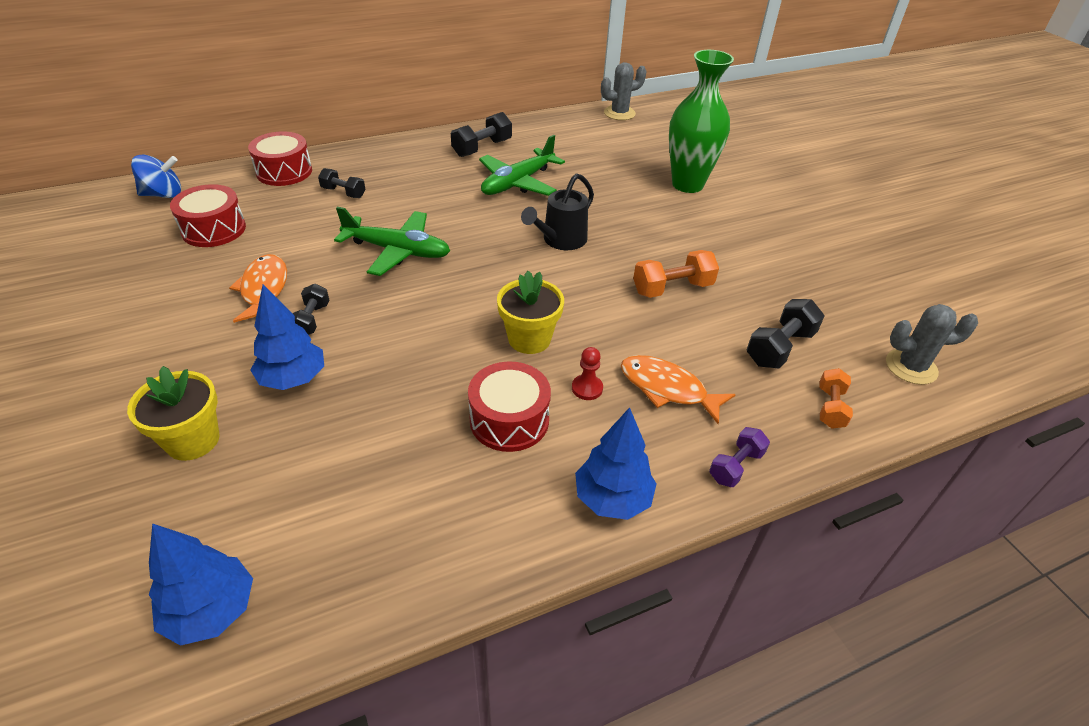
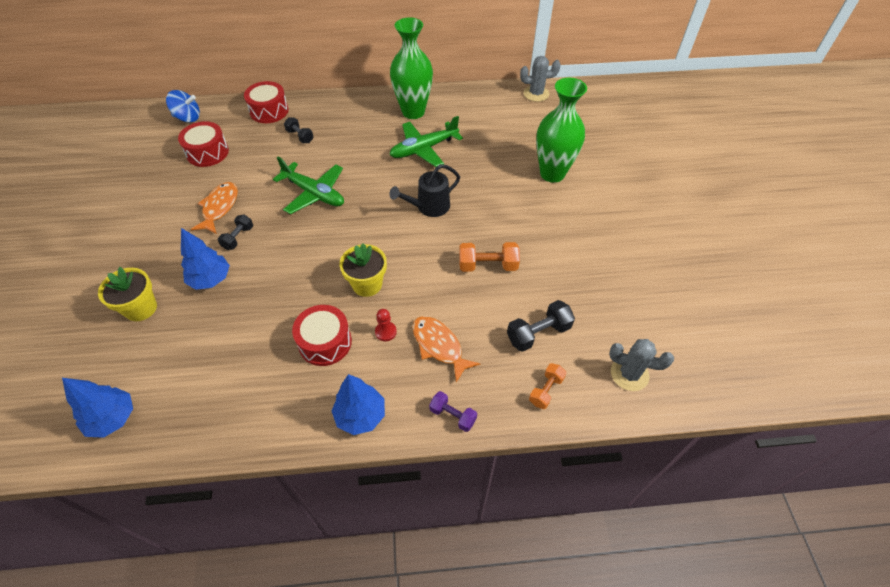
camera: 20 degrees right, 10 degrees up
(482, 148) = (413, 112): black dumbbell -> green vase
(736, 466) = (452, 415): purple dumbbell -> purple dumbbell turned 60 degrees clockwise

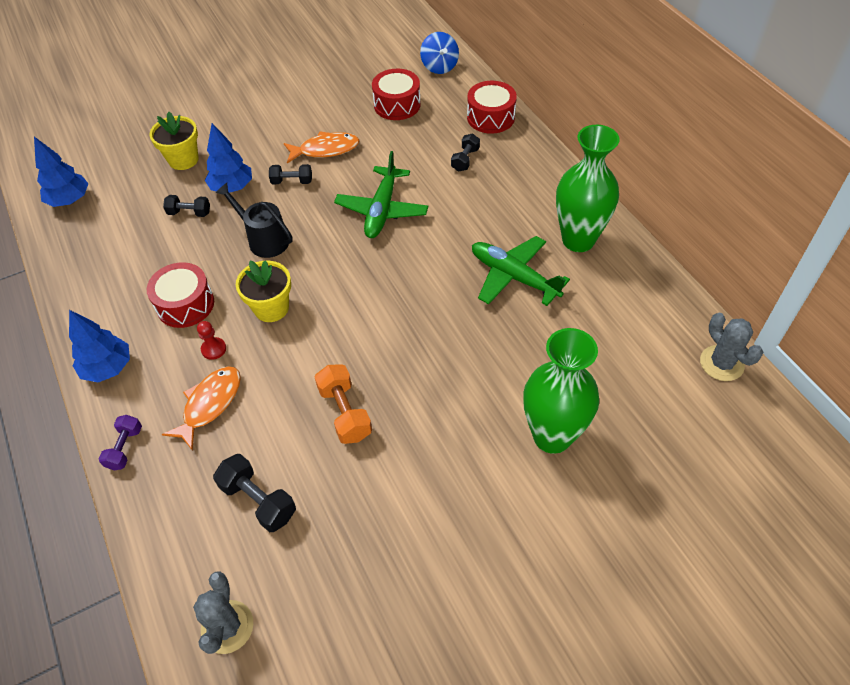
camera: 70 degrees right, 0 degrees up
(216, 317) = (189, 213): none -> black dumbbell
(429, 207) = (414, 319): black watering can -> black watering can (264, 240)
(546, 390) = (178, 532): orange dumbbell -> none

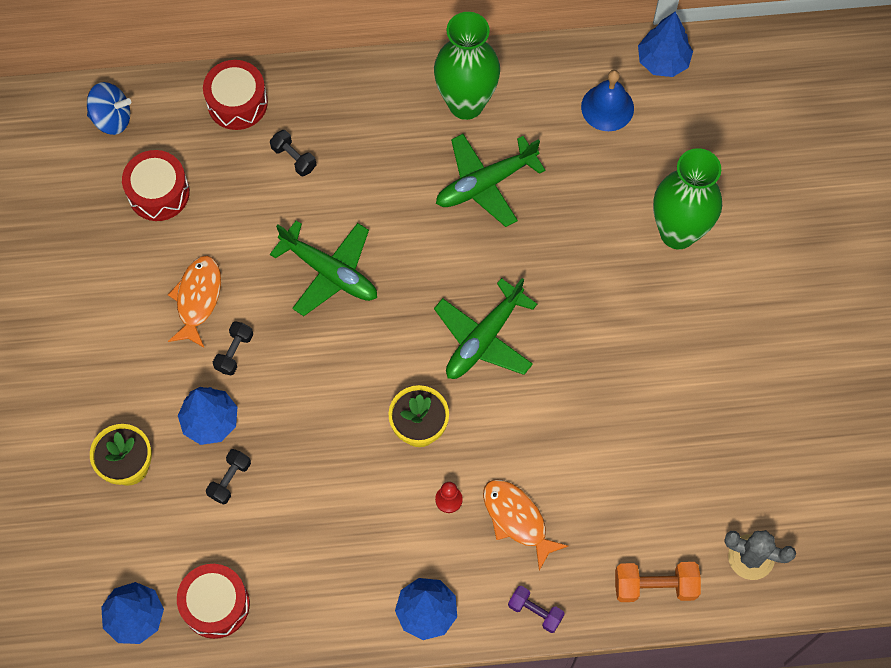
camera: 70 degrees left, 15 degrees up
(185, 304) = (373, 515): red drum -> red drum (216, 604)
(258, 500) = (642, 501): black dumbbell -> none
(264, 240) = (315, 408): black watering can -> none
(345, 412) = (580, 397): orange dumbbell -> orange dumbbell (655, 586)
(370, 323) = (484, 339): none -> green plane
(643, 336) = (607, 107): none -> blue bell
(721, 363) = (663, 61): grey cactus -> blue tree

